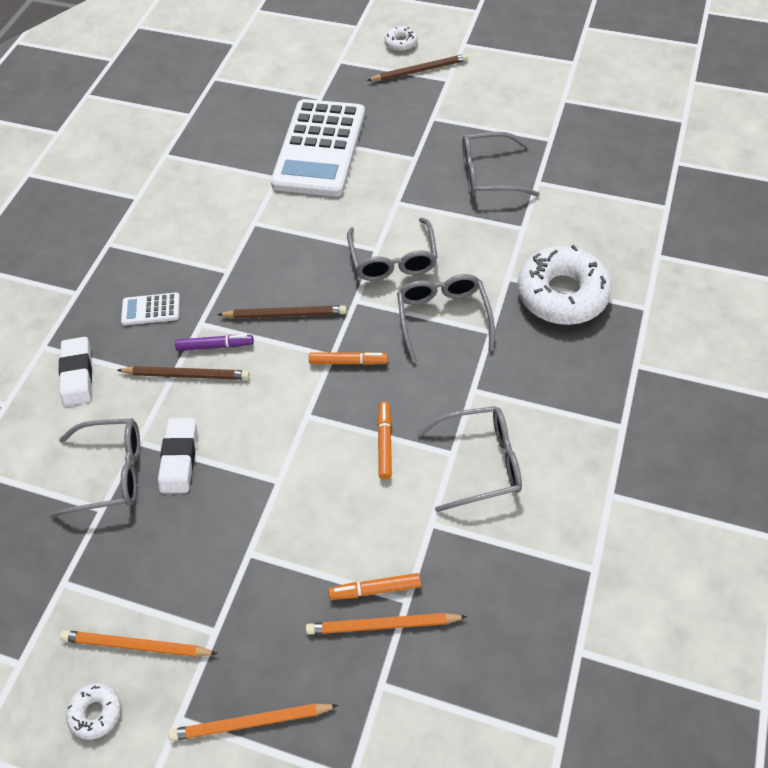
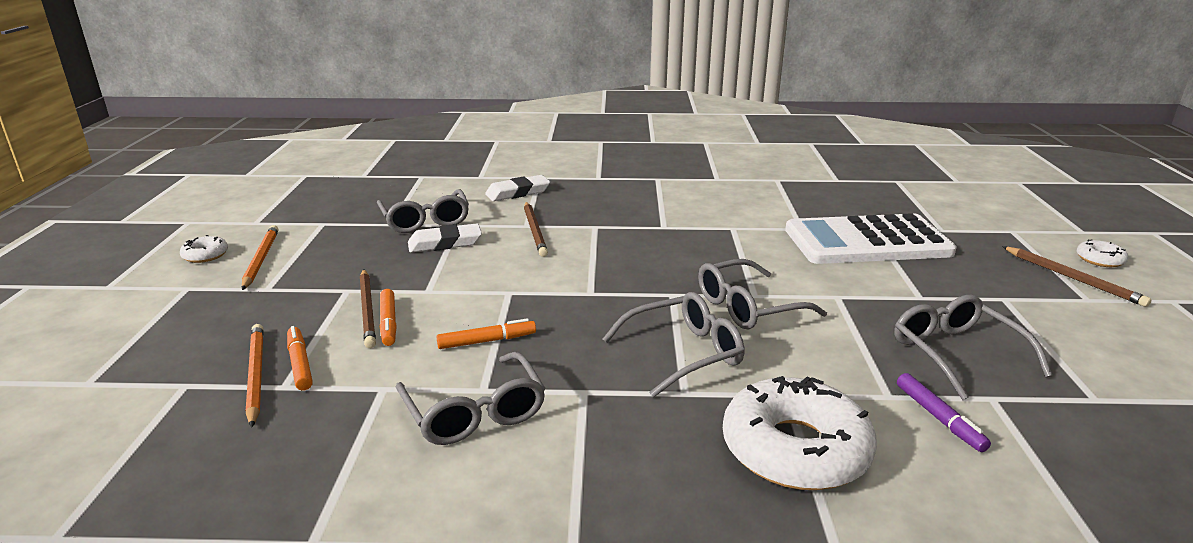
camera: 70 degrees right, 30 degrees down
(151, 309) = (598, 205): white calculator -> none
(215, 346) = (572, 237): purple marker -> purple marker (939, 418)
(251, 722) = (170, 320): orange pencil -> none
(285, 314) = (629, 261): brown pencil -> brown pencil (368, 310)
(348, 362) = (586, 303): orange marker -> orange marker (388, 323)

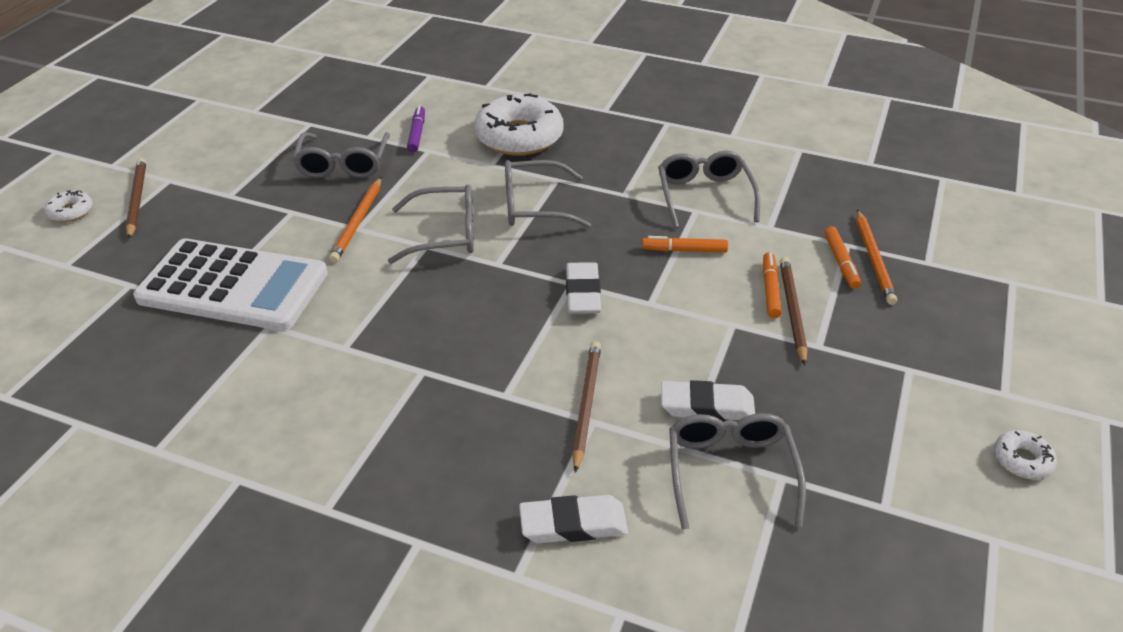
camera: 160 degrees left, 15 degrees up
(261, 259) = (941, 431): orange pencil -> orange pencil (358, 222)
(575, 288) = (583, 293): none -> white eraser

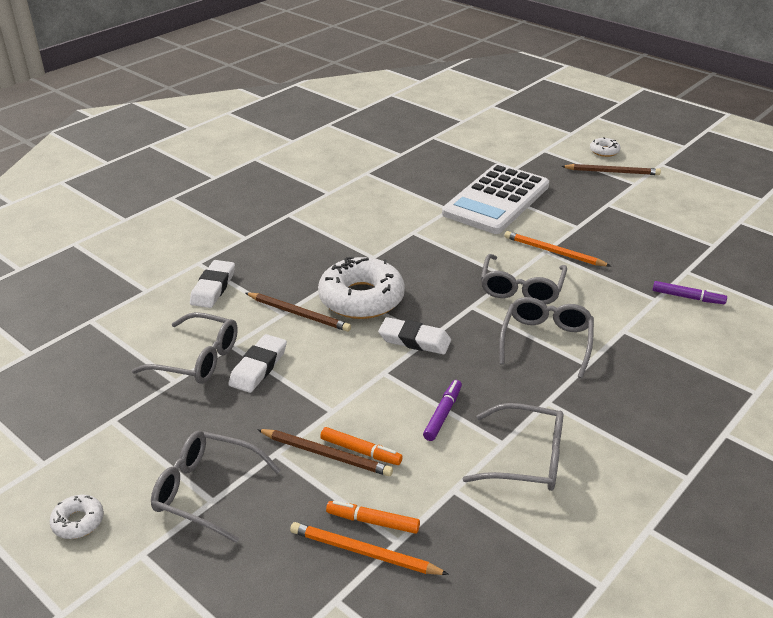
camera: 110 degrees right, 5 degrees down
(343, 164) = (641, 254): grey glasses -> grey glasses (206, 491)
(519, 137) = (672, 357): white donut -> white donut (361, 298)
(684, 250) = (443, 414): orange marker -> purple marker

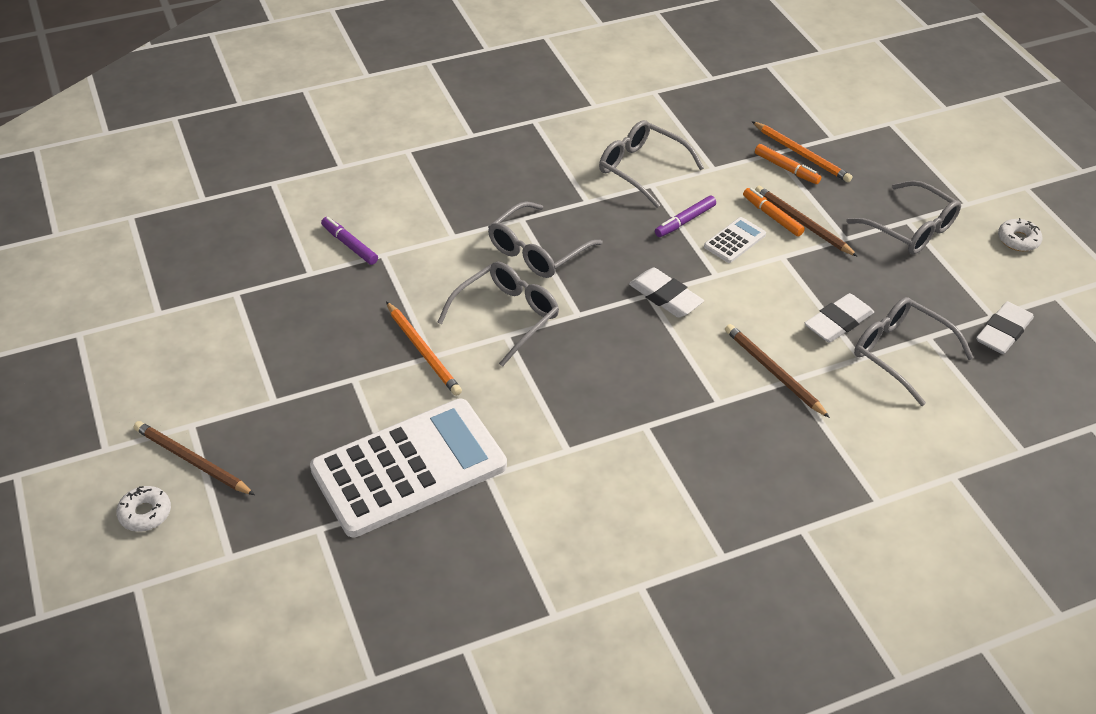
camera: 155 degrees left, 10 degrees up
(213, 288) = (866, 449): white eraser -> white eraser (1003, 332)
(361, 298) = (692, 367): white donut -> none
(384, 411) = (734, 240): none -> white calculator

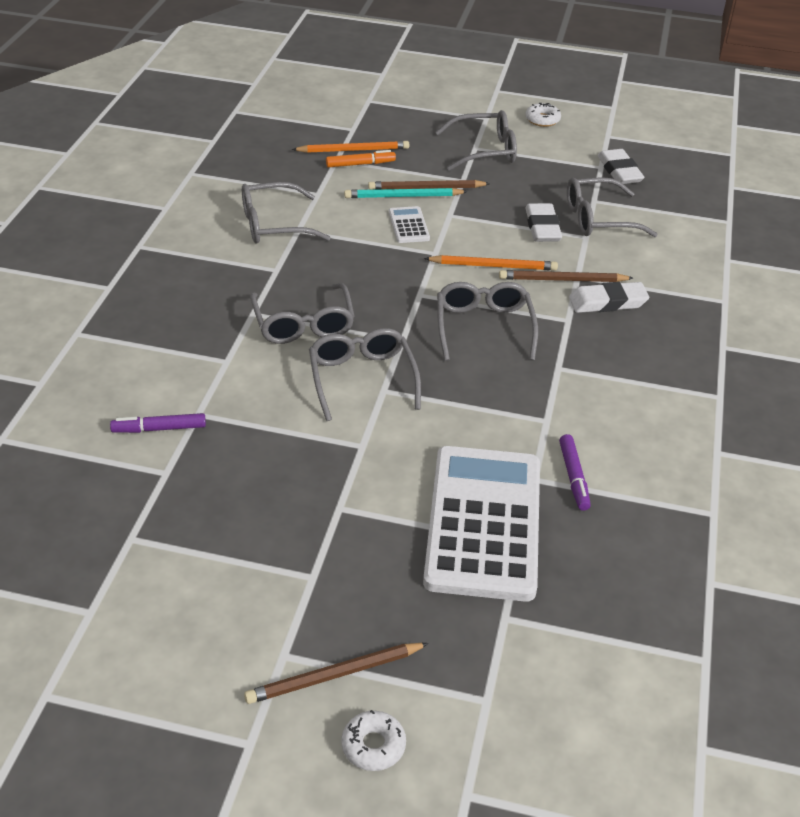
camera: 55 degrees left, 5 degrees down
(423, 351) = (351, 447): orange pencil -> orange pencil (493, 266)
(648, 354) = (483, 327): none -> grey glasses
(665, 297) = (431, 287): white eraser -> white eraser (607, 302)
(685, 221) = (359, 236): purple marker -> purple marker (573, 477)
(772, 216) = (403, 196): orange marker -> turquoise pencil

